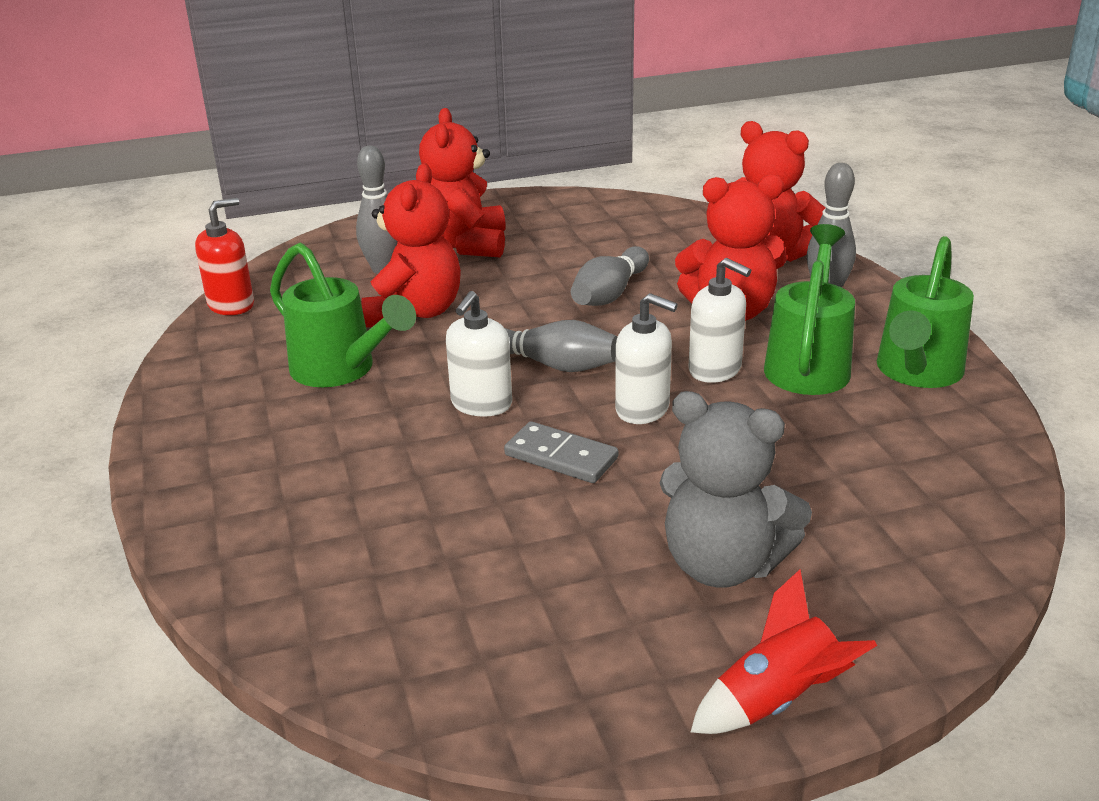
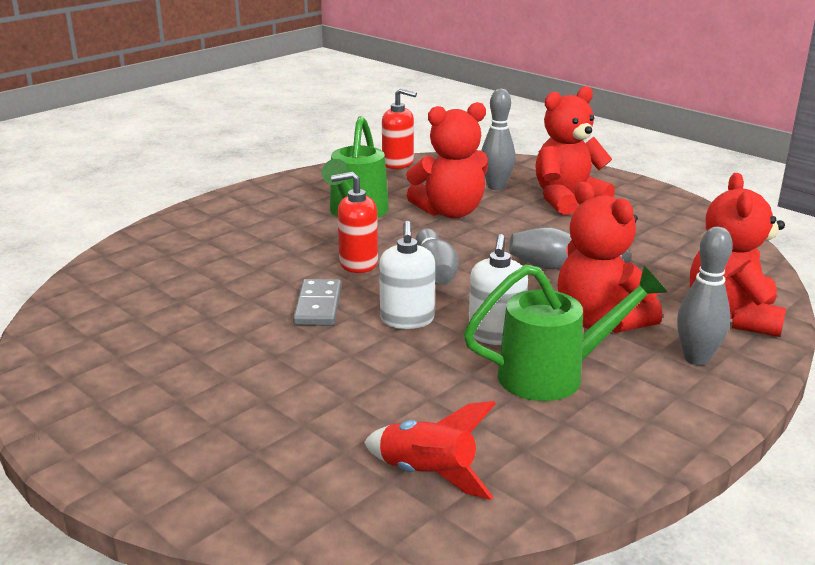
camera: 60 degrees right, 5 degrees down
(481, 404) = (358, 263): white soap dispenser -> red soap dispenser
(723, 564) = (231, 396): grey teddy bear -> none
(777, 700) = (90, 450): red rocket -> red rocket (427, 475)
(916, 373) = (601, 434): green watering can -> none

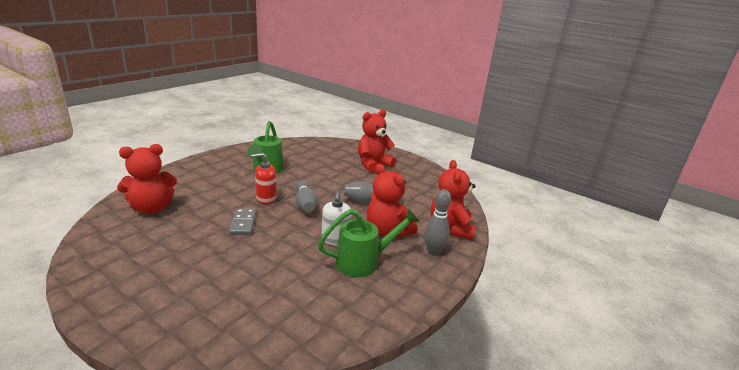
camera: 10 degrees left, 0 degrees up
(398, 163) = (289, 142): red soap dispenser -> none
(407, 320) = (290, 231): white soap dispenser -> none
(427, 475) = (296, 323): red rocket -> none
(450, 212) = (315, 170): red teddy bear -> red teddy bear (151, 208)
(496, 187) = (338, 156): grey bowling pin -> none

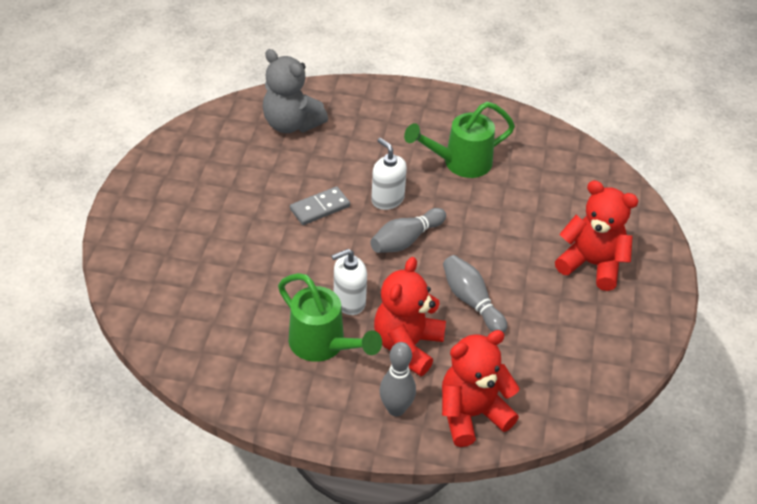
camera: 65 degrees right, 20 degrees up
(151, 208) = (291, 124): red teddy bear -> grey teddy bear
(266, 199) = (387, 199): red soap dispenser -> white soap dispenser

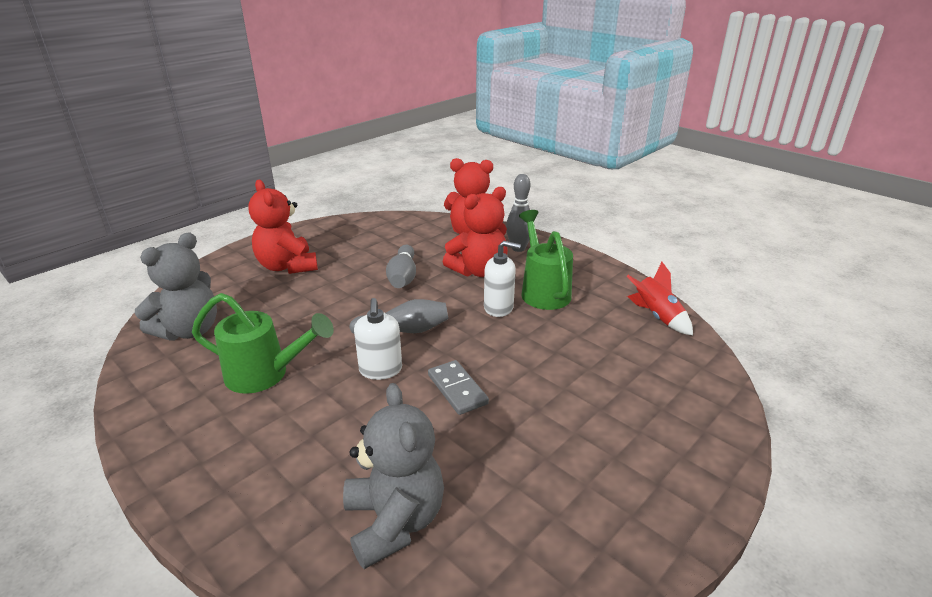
camera: 145 degrees left, 15 degrees down
(196, 357) = (656, 316): none -> red rocket
(320, 208) = (457, 389): grey domino -> grey domino turned 60 degrees clockwise
(563, 169) = (189, 330): none -> grey teddy bear

